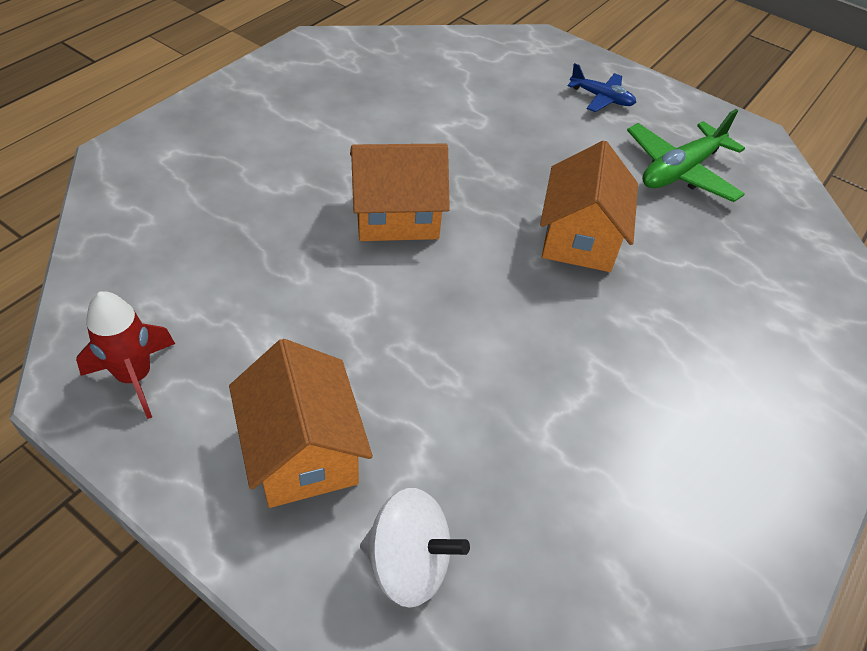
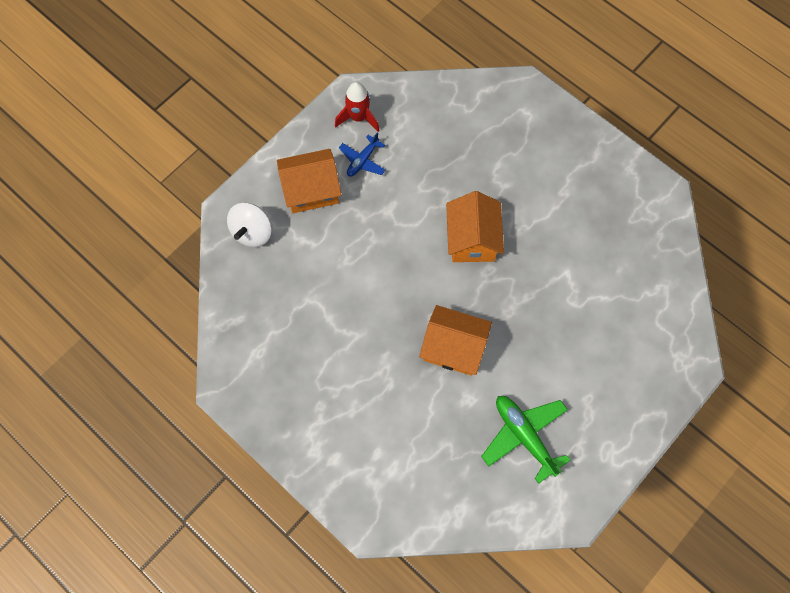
camera: 100 degrees right, 20 degrees up
(601, 98) = (612, 398): blue plane -> blue plane (362, 160)

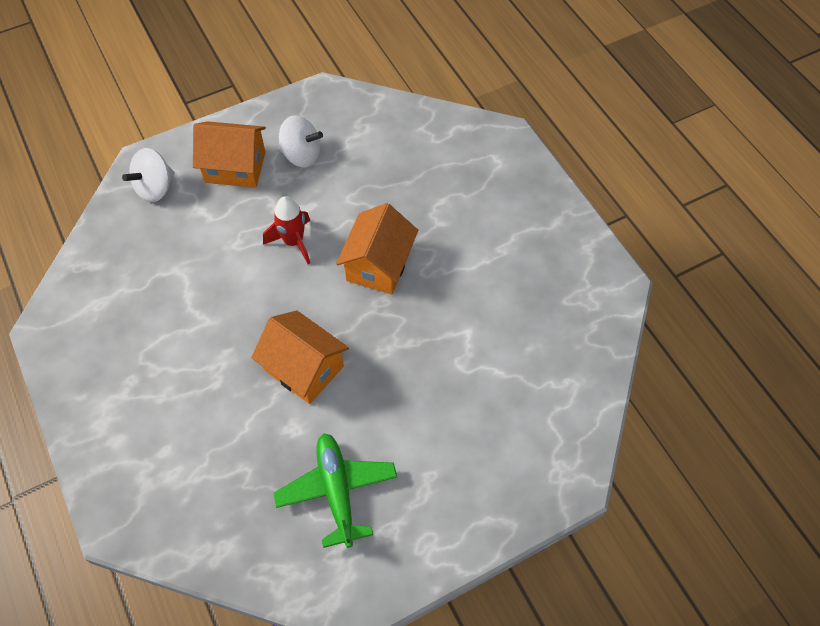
camera: 20 degrees right, 10 degrees down
(358, 117) = (318, 115): red rocket -> red rocket (293, 242)
(362, 160) = (301, 155): blue plane -> white spinning top

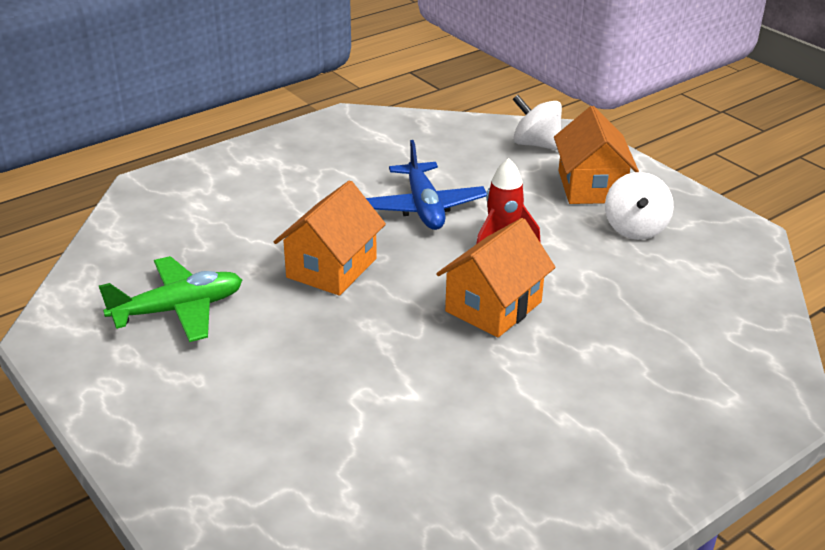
camera: 80 degrees right, 25 degrees down
(231, 288) = (424, 207): none -> blue plane
(378, 265) = (493, 307): orange house -> orange house turned 60 degrees counterclockwise

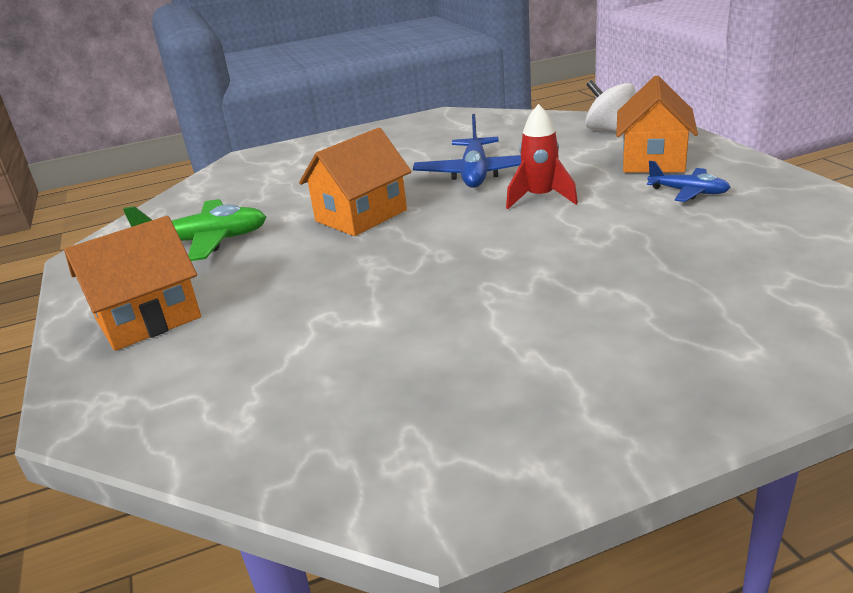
camera: 20 degrees right, 5 degrees down
(493, 307) = (502, 251): orange house -> orange house (148, 318)
(635, 228) = (688, 192): white spinning top -> blue plane

